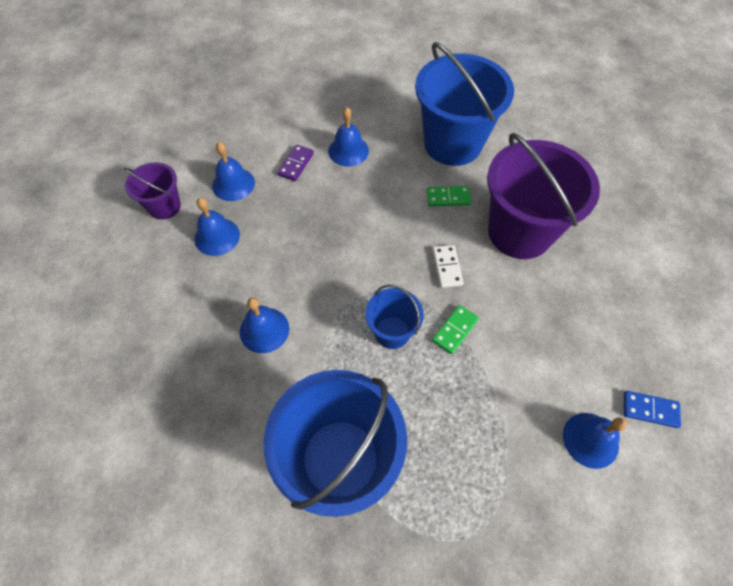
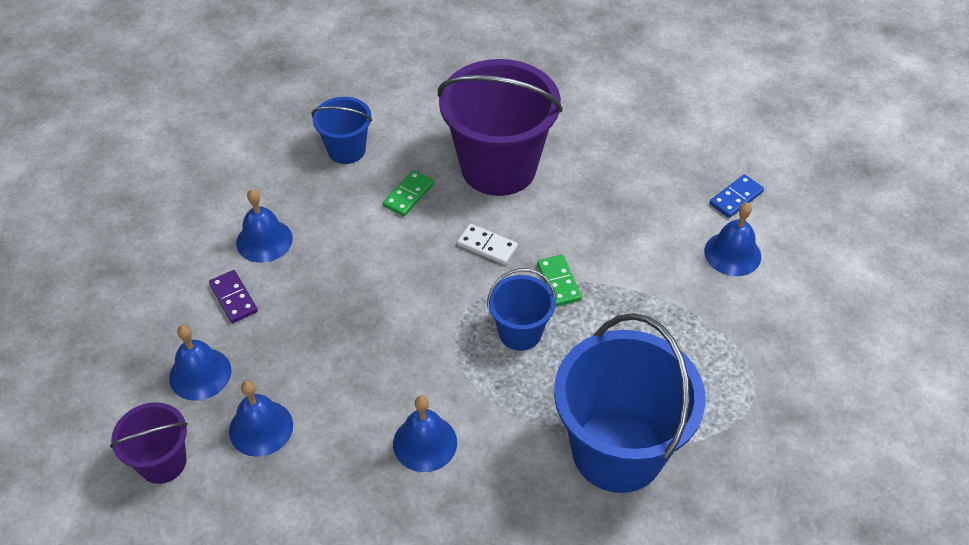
camera: 55 degrees left, 10 degrees down
(452, 144) = (346, 150): blue bucket -> blue bucket, size x0.51

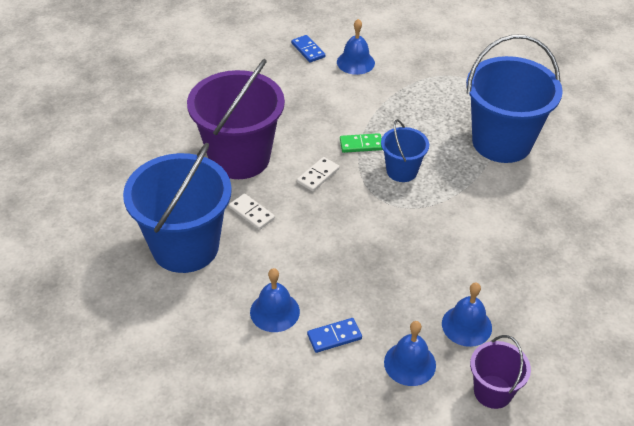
camera: 80 degrees left, 5 degrees down
(233, 298) = (334, 337): purple domino -> blue domino
(346, 150) = (185, 247): blue bucket -> blue bucket, size x1.97
(408, 195) = (251, 213): green domino -> white domino
(425, 443) = (488, 232): blue bell -> none

